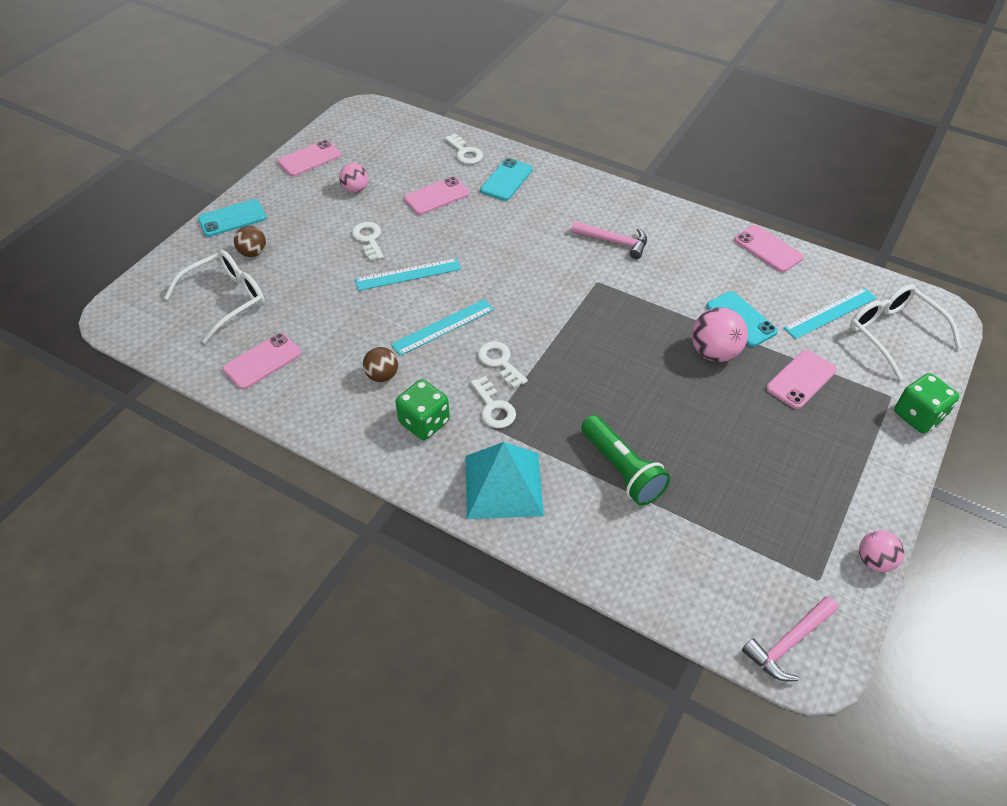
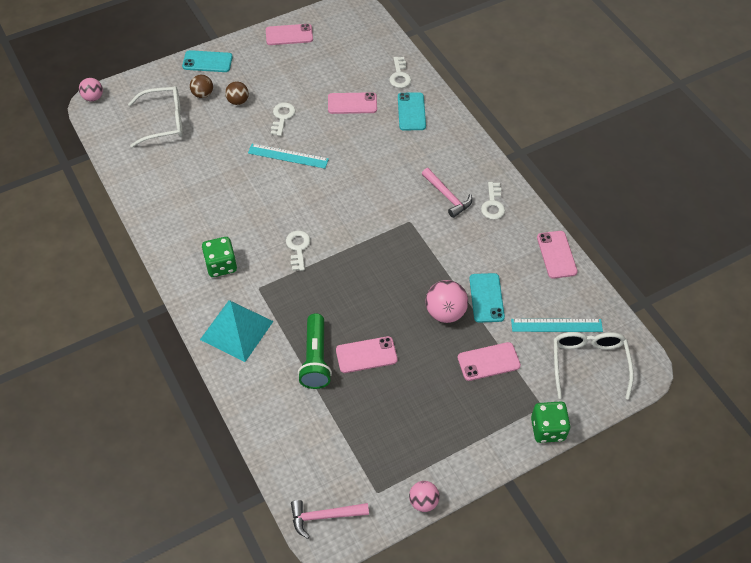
camera: 30 degrees right, 5 degrees up
(262, 361) = (156, 176): pink phone -> pink phone (366, 355)
(355, 189) = (301, 74): pink ball -> pink ball (93, 97)
(382, 376) = (219, 221): brown ball -> brown ball (238, 101)
(443, 327) = (281, 205): turquoise ruler -> none
(494, 407) = (270, 277): white key -> white key (493, 204)
(506, 180) = (411, 111): turquoise phone -> turquoise phone turned 60 degrees counterclockwise

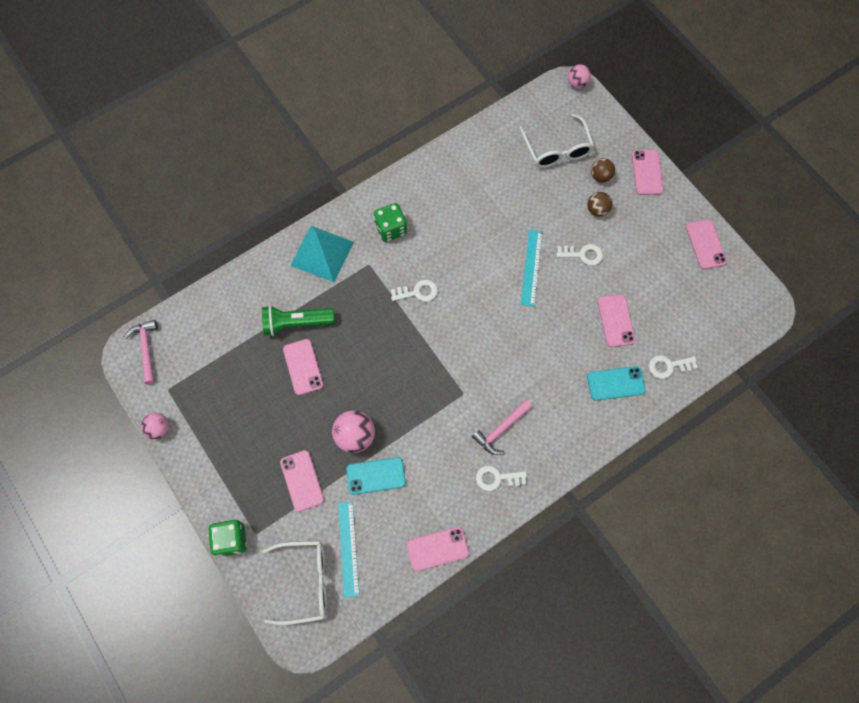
camera: 85 degrees right, 15 degrees up
(207, 62) = (647, 172): turquoise phone -> pink phone

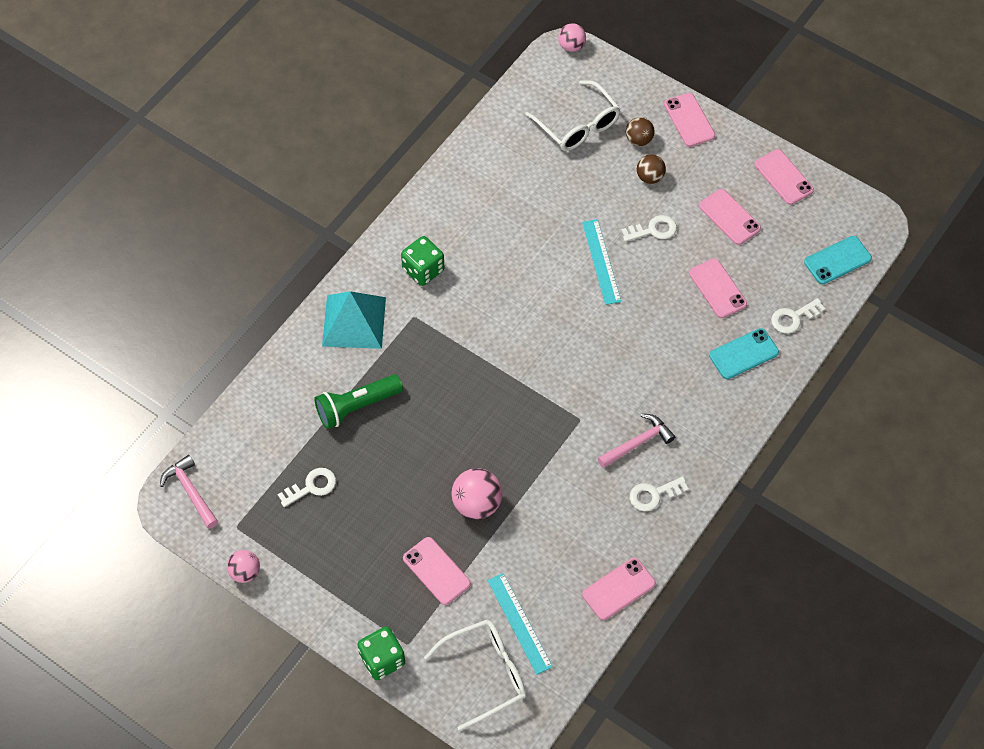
camera: 20 degrees left, 10 degrees down
(303, 367) = (385, 451): pink phone -> pink phone (729, 217)
(376, 476) = (518, 537): turquoise phone -> turquoise phone (837, 260)
(418, 292) = (483, 328): white key -> white key (312, 487)
(501, 429) = (638, 443): pink hammer -> pink hammer turned 150 degrees counterclockwise

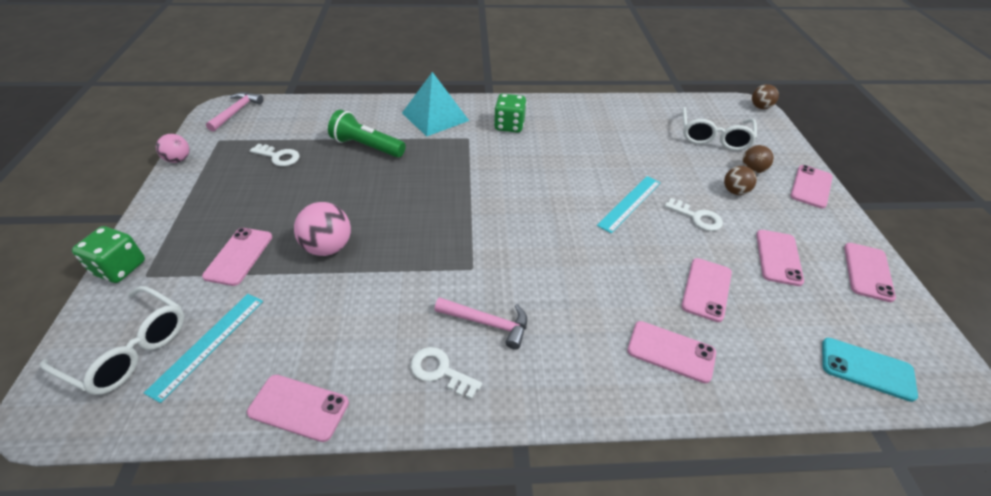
camera: 50 degrees right, 15 degrees down
(571, 46) = (760, 107): pink ball -> brown ball
(743, 354) = (671, 351): turquoise phone -> pink phone
(793, 318) = (760, 370): white key -> none

